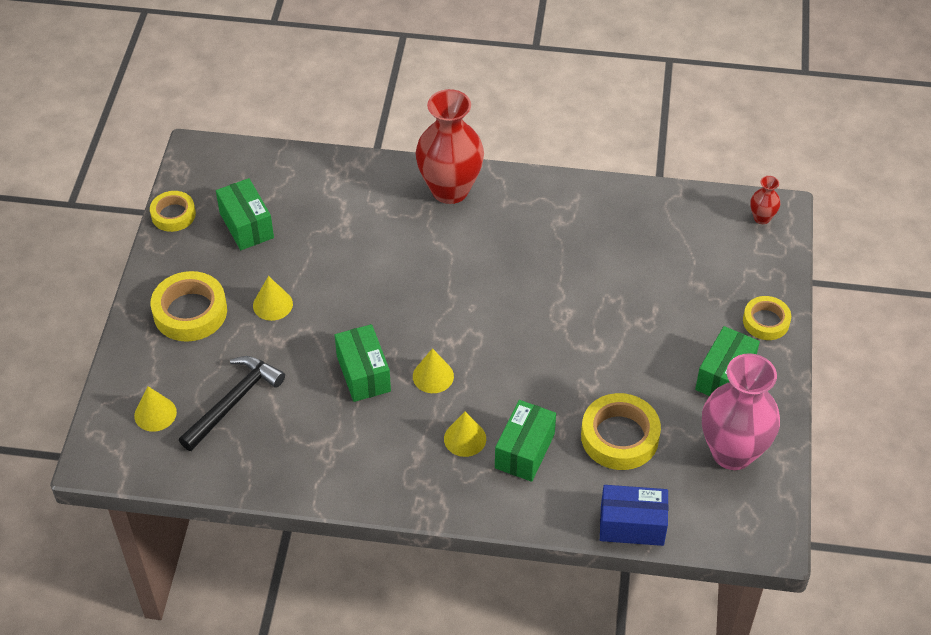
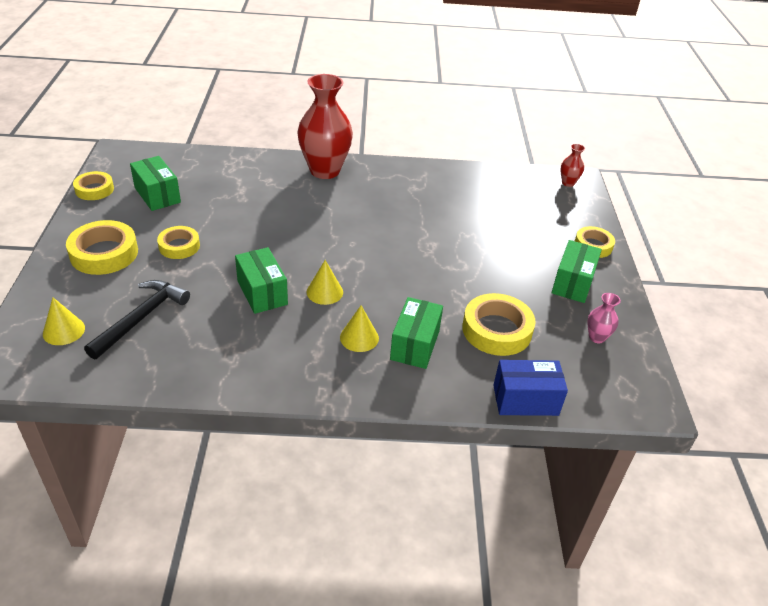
camera: 10 degrees left, 10 degrees down
(272, 304) = (179, 246): yellow cone -> yellow tape
(732, 452) = (597, 337): pink vase -> pink vase, size x0.44

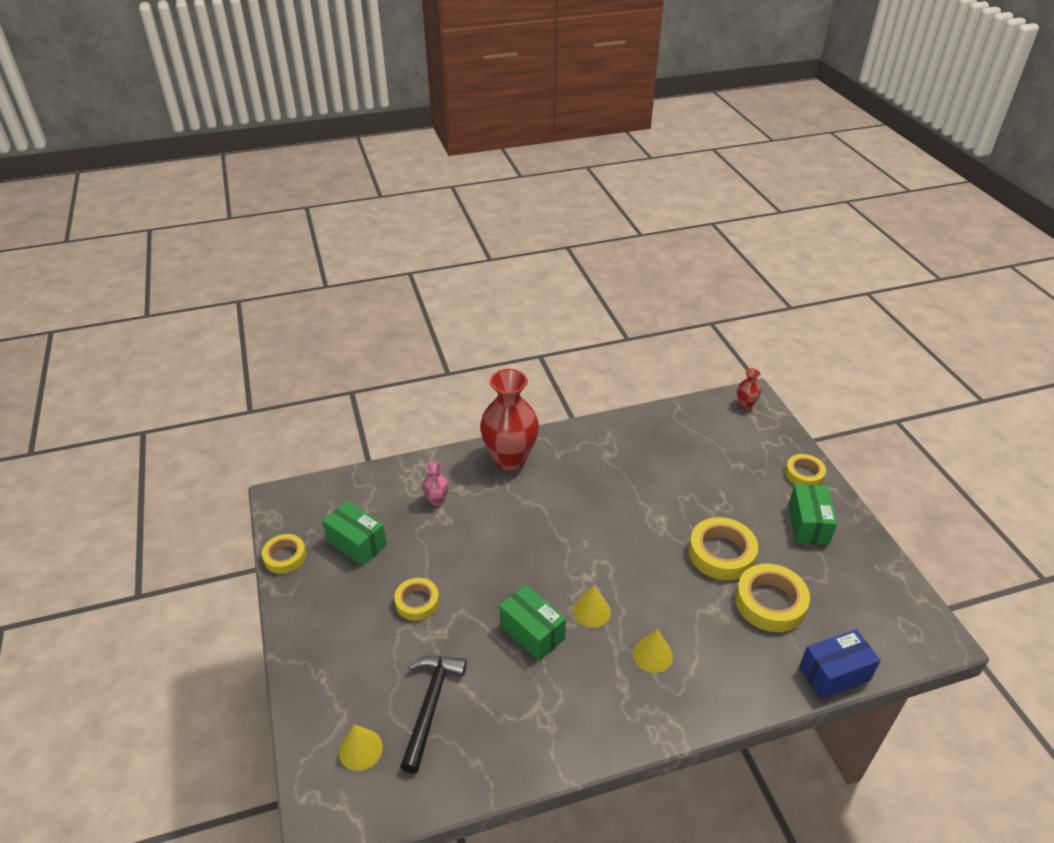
camera: 15 degrees left, 0 degrees up
(104, 253) = (344, 637): yellow tape -> yellow tape (721, 553)
(415, 345) = (707, 645): green box -> none
(597, 337) = (859, 580): pink vase -> pink vase (437, 500)

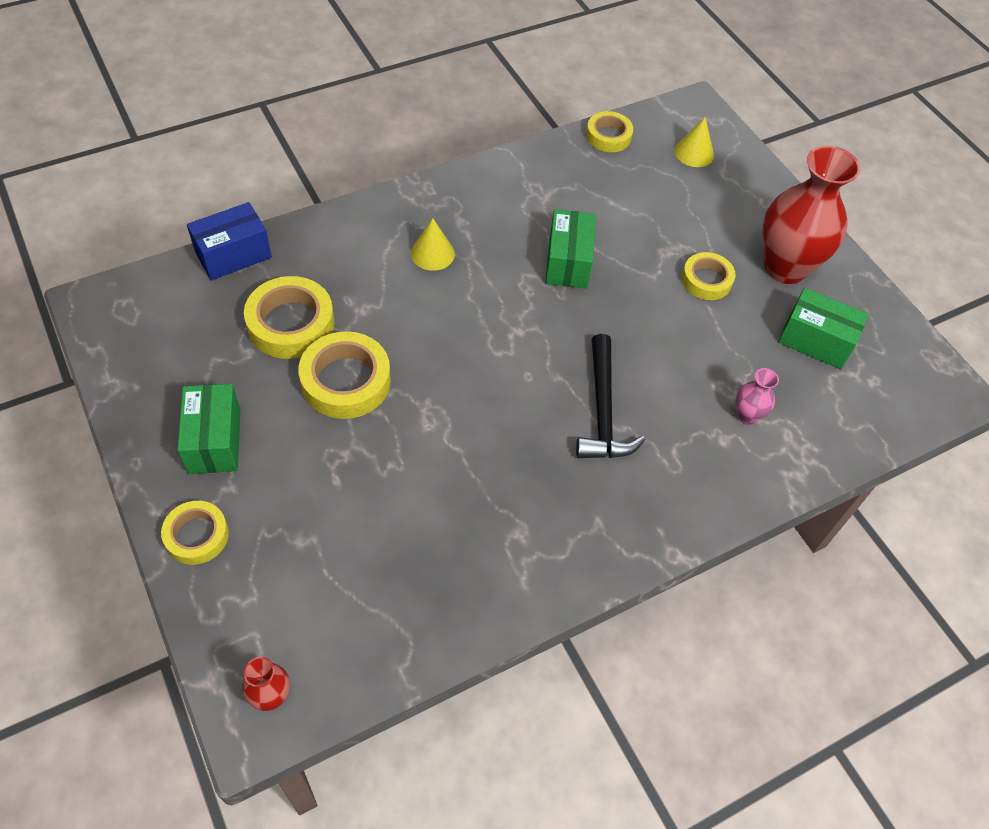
camera: 165 degrees right, 15 degrees up
(285, 557) = (887, 314): yellow tape -> yellow tape (608, 136)
(430, 705) = (647, 189): black hammer -> black hammer (603, 411)
(510, 459) = (671, 502): red vase -> red vase (785, 267)
(532, 632) = (568, 262): green box -> green box turned 60 degrees clockwise
(591, 611) = (506, 291): yellow cone -> none

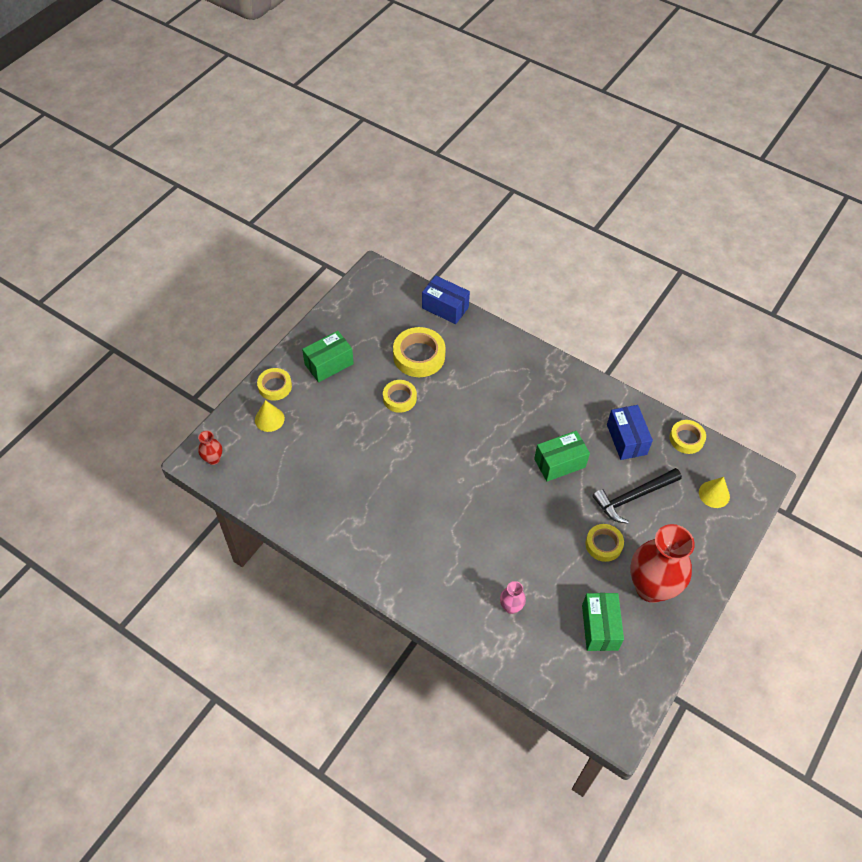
camera: 65 degrees right, 0 degrees up
(346, 381) = (399, 398): yellow tape -> yellow tape, size x0.63
(432, 253) = (514, 393): yellow cone -> yellow cone (269, 419)
(575, 185) = (626, 439): none -> blue box
(603, 411) = (462, 528): black hammer -> black hammer (633, 497)

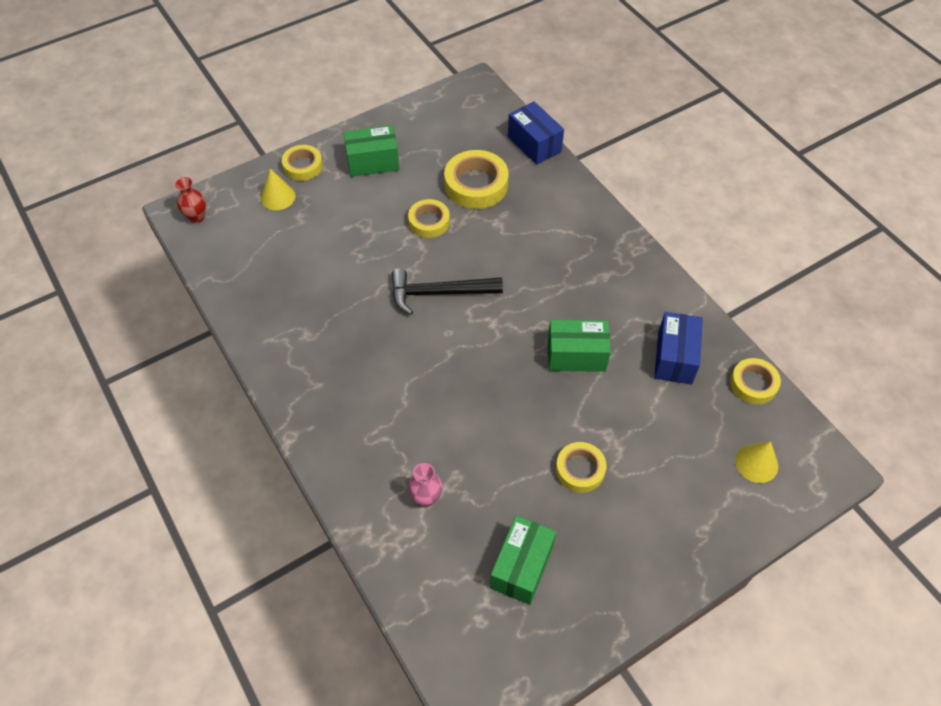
camera: 25 degrees right, 0 degrees up
(633, 497) = (647, 428): black hammer -> black hammer (439, 293)
(651, 587) = (613, 545): red vase -> none

